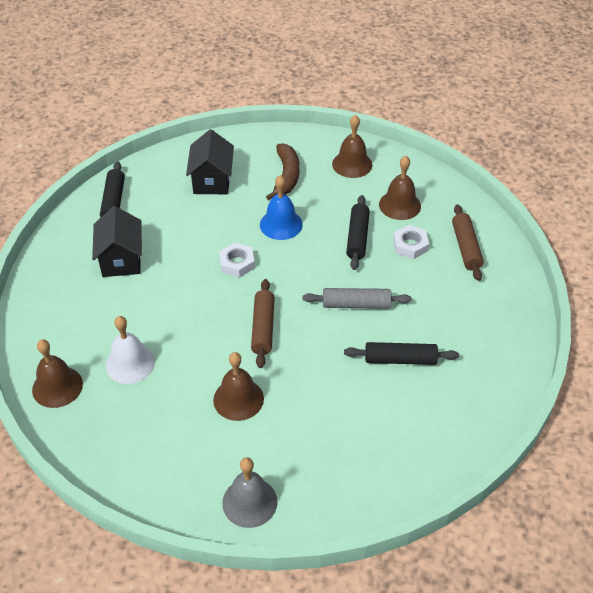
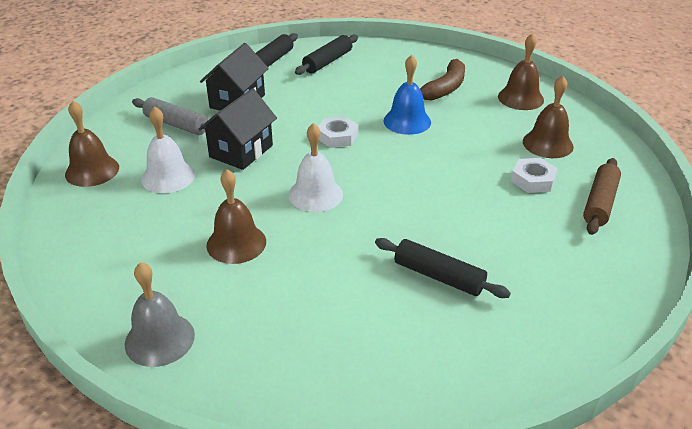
camera: 30 degrees right, 10 degrees down
(212, 180) = (370, 72): black house -> black house (241, 151)
(263, 328) = (315, 194): brown rolling pin -> white bell
(356, 304) = (429, 209): grey rolling pin -> grey rolling pin (176, 124)
(357, 237) = (478, 155): black rolling pin -> black rolling pin (328, 62)

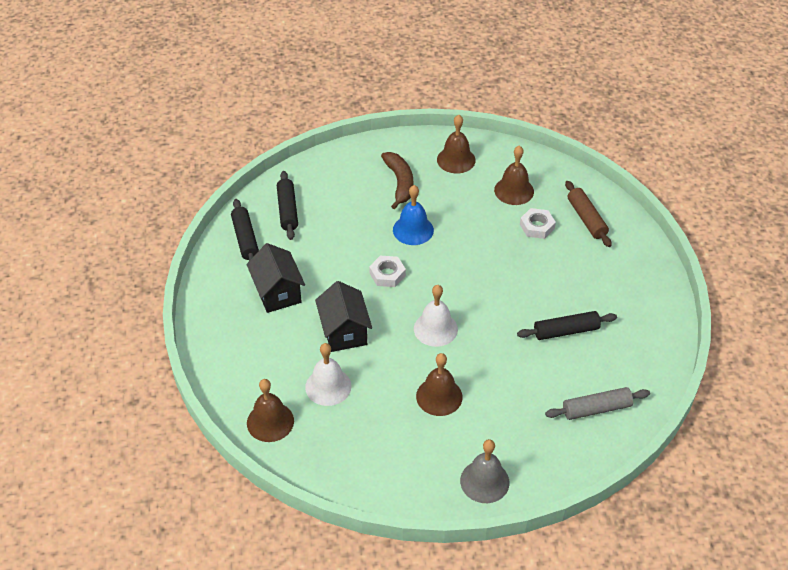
camera: 45 degrees left, 10 degrees up
(176, 124) = (266, 344): grey rolling pin -> grey rolling pin (596, 409)

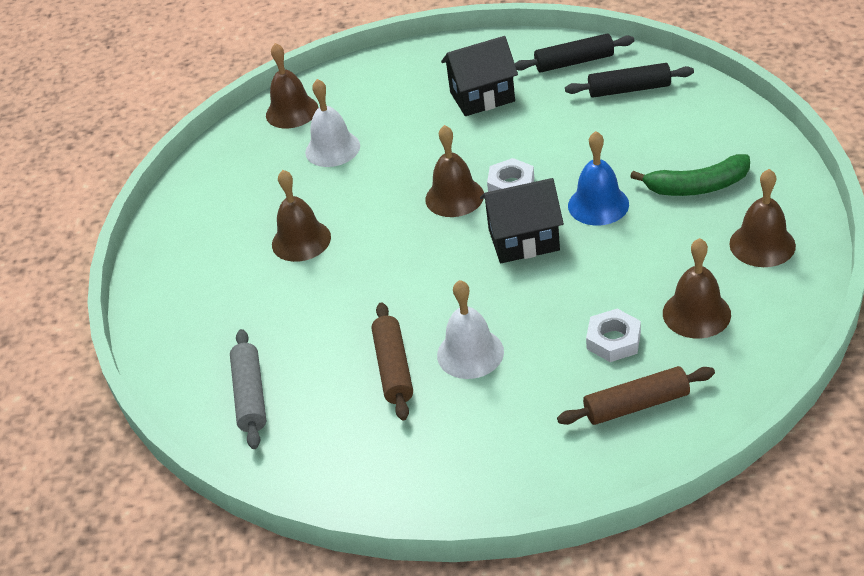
camera: 100 degrees right, 5 degrees down
(344, 332) = (414, 155): black house -> black house (523, 240)
(397, 305) = (454, 197): none -> brown bell
(399, 183) = (697, 186): brown banana -> green banana
(435, 329) = (411, 233): white bell -> white bell (470, 353)
(484, 481) = (169, 283): grey bell -> none
(566, 331) = (394, 368): black rolling pin -> brown rolling pin

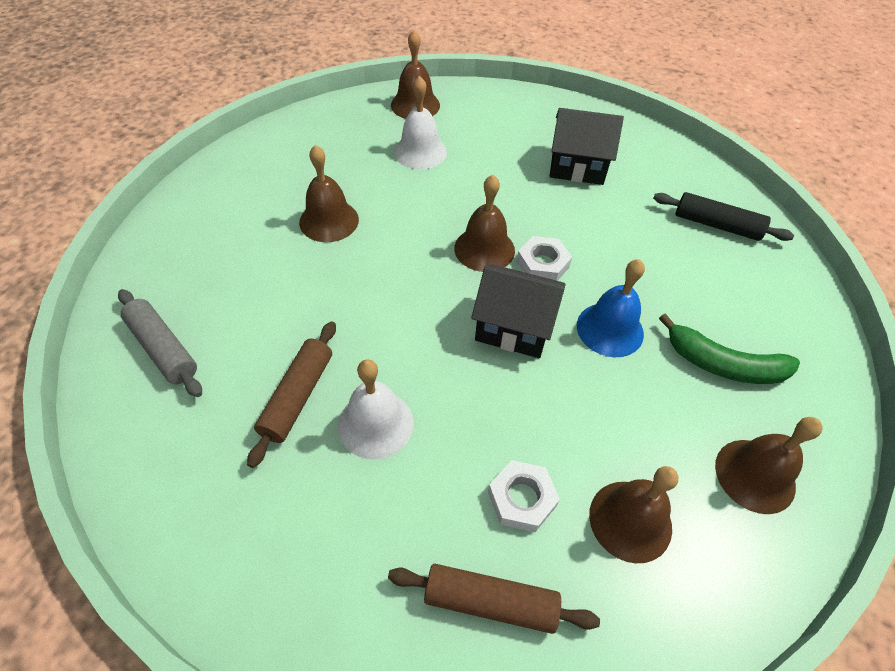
camera: 20 degrees right, 10 degrees up
(250, 395) = (163, 348): grey rolling pin -> grey rolling pin turned 60 degrees counterclockwise
(574, 62) = (681, 174): black rolling pin -> none

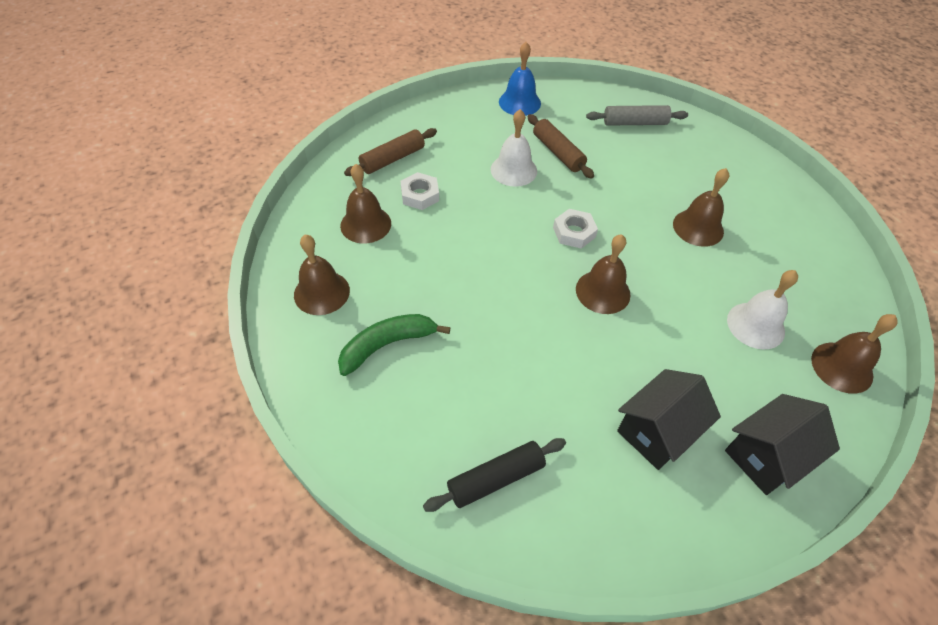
camera: 130 degrees right, 0 degrees up
(514, 328) = (520, 260): black house -> black house (766, 456)
(542, 264) = (560, 314): white nut -> white nut (574, 232)
(610, 329) = (472, 307): blue bell -> blue bell (519, 102)

